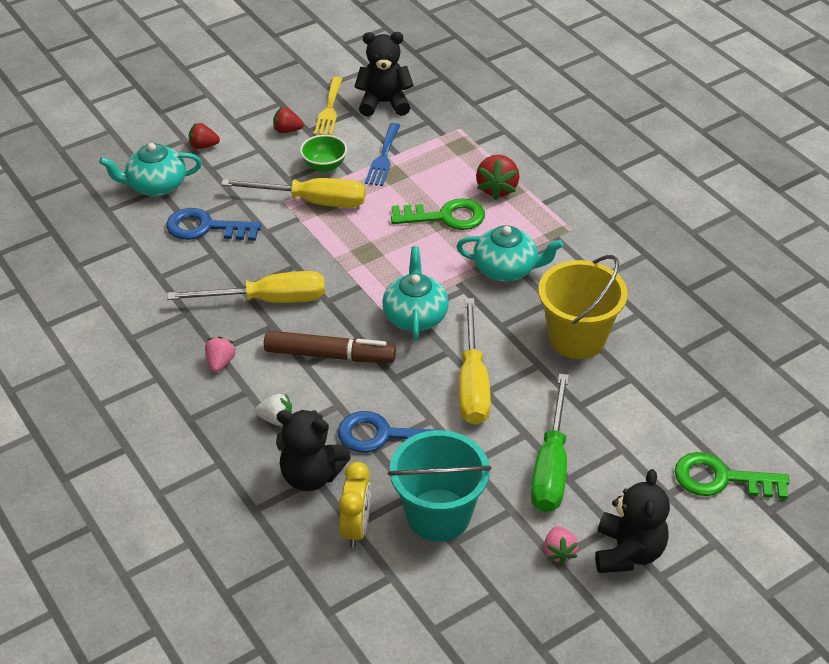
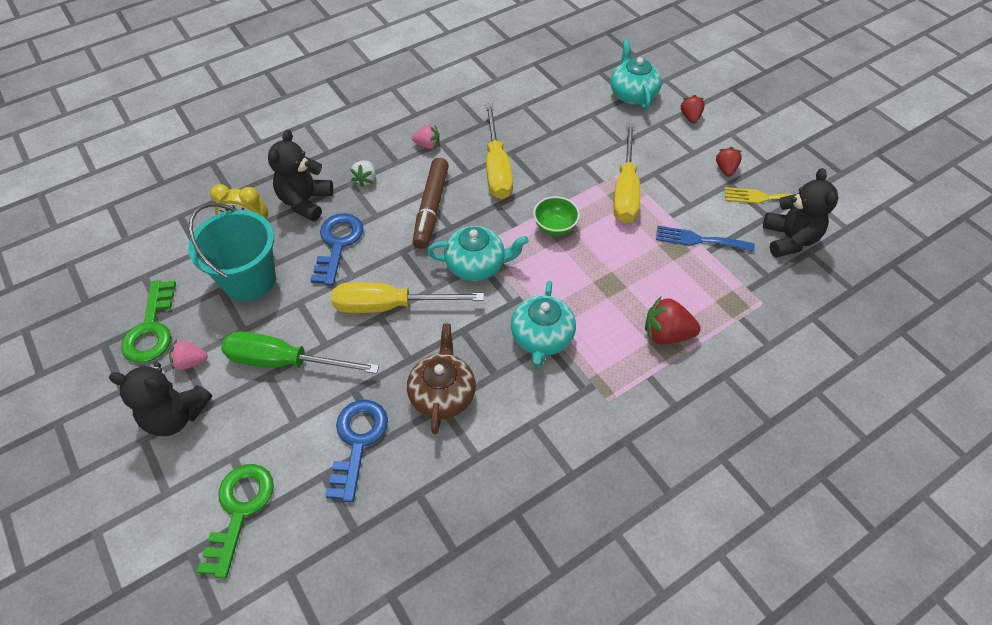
camera: 90 degrees right, 10 degrees up
(205, 228) = (583, 126): blue key -> blue key (357, 441)
(324, 166) = (678, 197): green bowl -> green bowl (555, 227)
(445, 217) = (615, 289): green key -> green key (151, 329)
(577, 338) = (442, 394): yellow bucket -> brown teapot

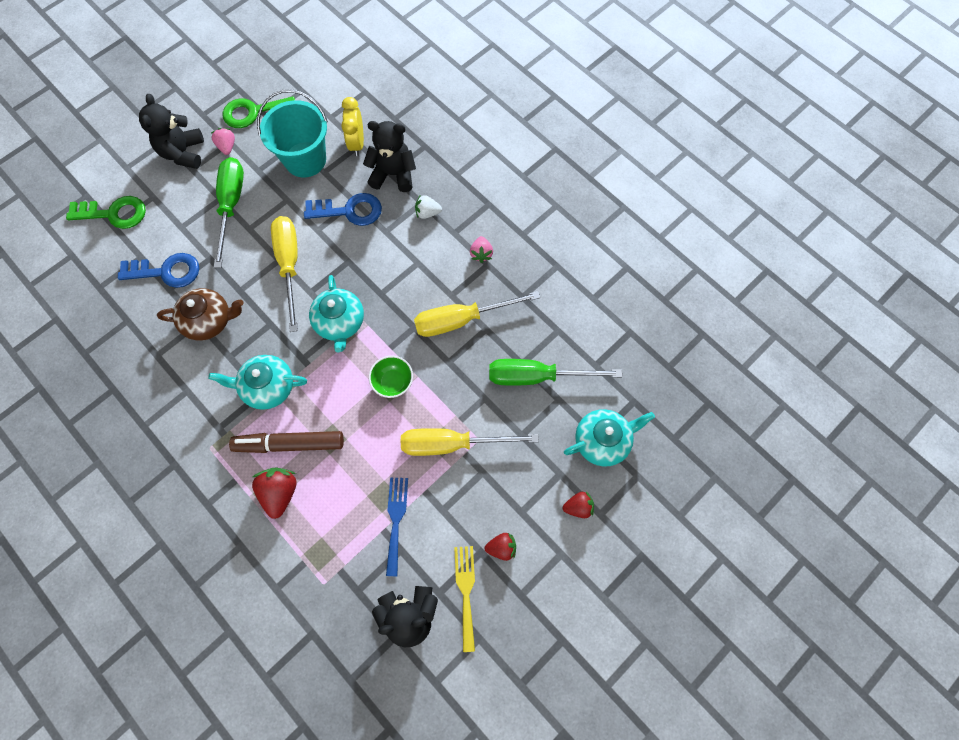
camera: 80 degrees right, 15 degrees up
(431, 208) = (401, 273): brown marker -> brown marker (290, 444)
(566, 125) = (537, 376): none -> green screwdriver

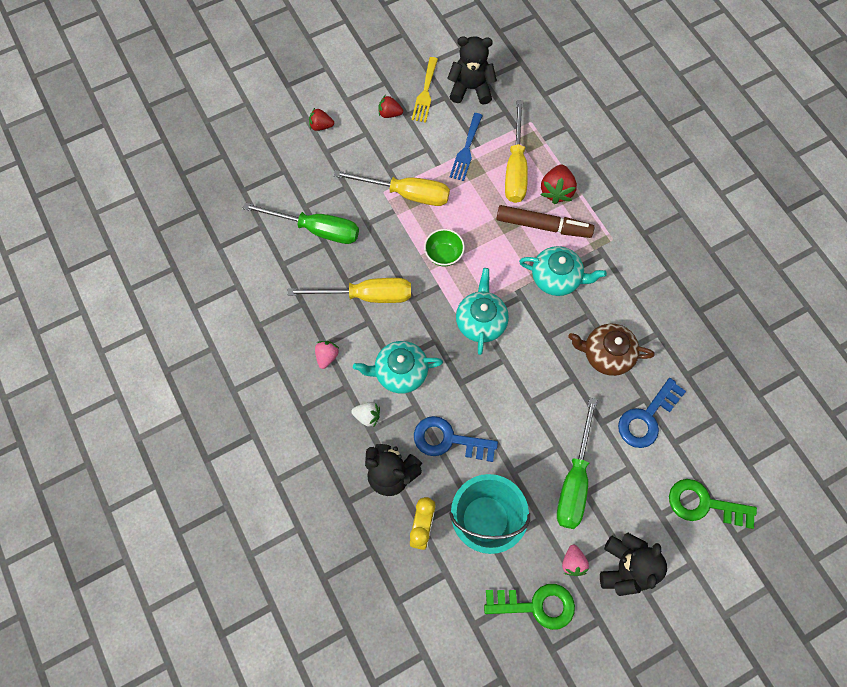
camera: 165 degrees left, 0 degrees up
(167, 271) = (646, 418): blue key -> blue key turned 60 degrees counterclockwise
(289, 265) = (520, 393): yellow screwdriver -> yellow screwdriver (515, 168)
(602, 441) = (282, 166): turquoise teapot -> turquoise teapot (400, 372)

